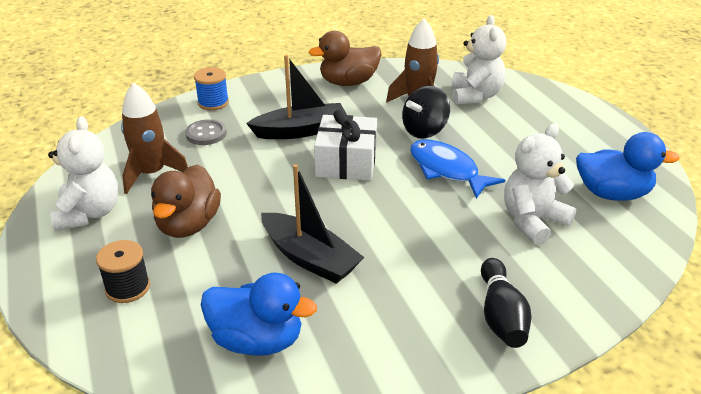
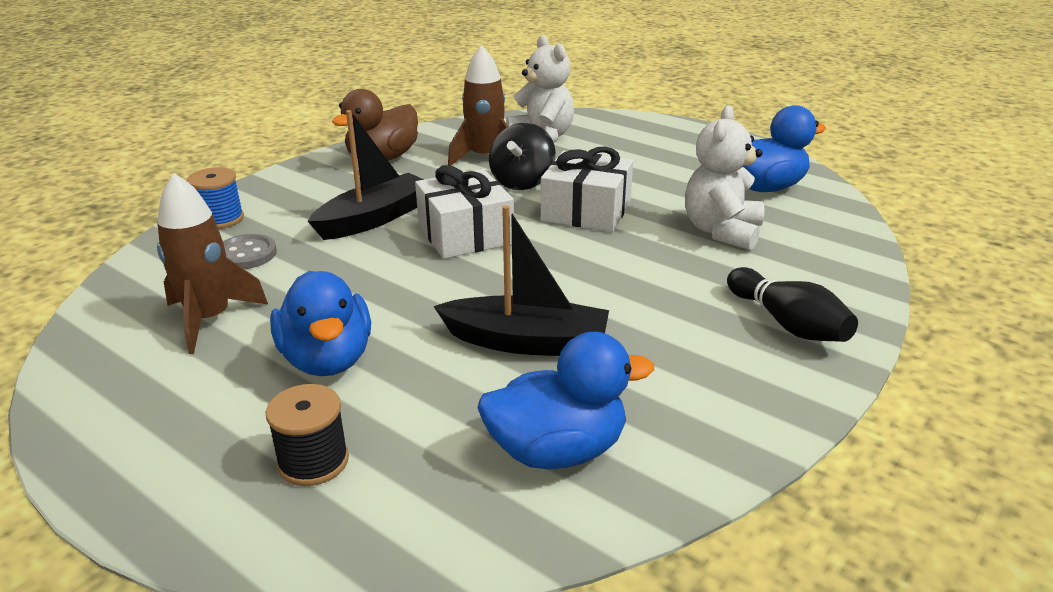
camera: 30 degrees left, 5 degrees down
(89, 213) = (155, 395): white teddy bear -> none
(188, 225) = (327, 360): brown duck -> blue duck
(447, 170) = (586, 211): blue fish -> white gift

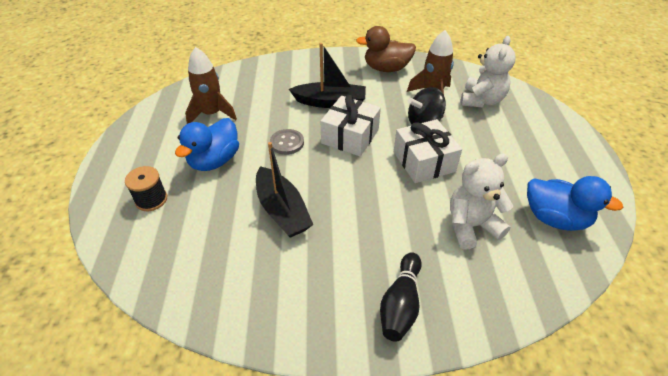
camera: 50 degrees right, 15 degrees up
(220, 219) = (281, 66): blue spool -> none
(246, 254) = (263, 90): grey button -> grey button (287, 143)
(557, 451) = (212, 267): blue duck -> none

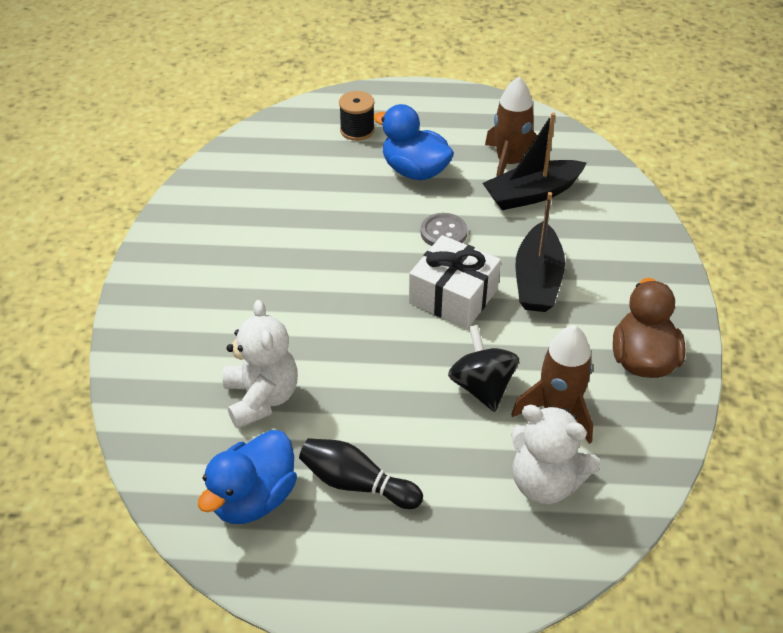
camera: 95 degrees right, 0 degrees up
(282, 210) = (322, 227): black boat -> black boat (532, 194)
(400, 304) = (171, 313): black bowling pin -> black bowling pin (356, 483)
(424, 161) = (390, 371): white gift -> none

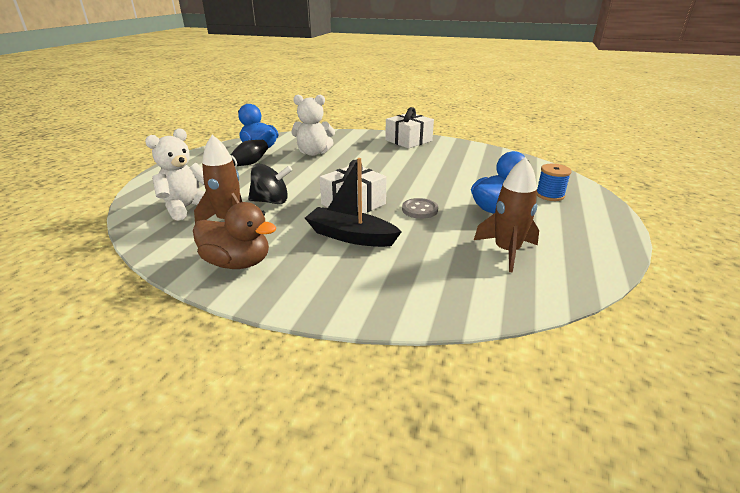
camera: 105 degrees right, 15 degrees down
(164, 279) = (408, 140): none -> white gift
(357, 130) = (550, 195): black spool -> blue spool
(532, 194) = (459, 254): black boat -> none

